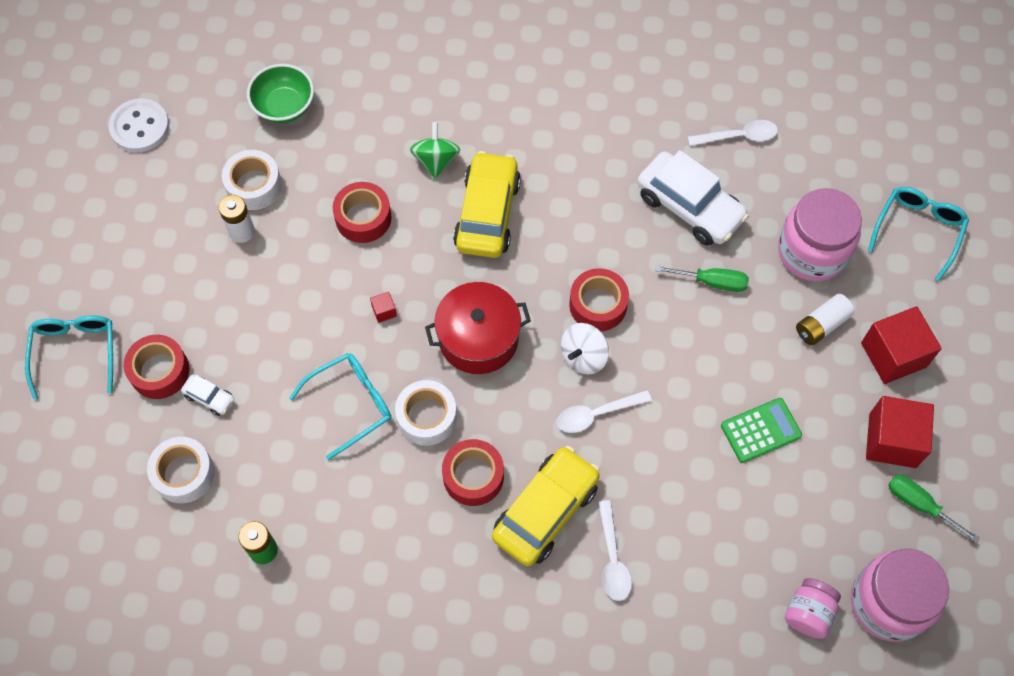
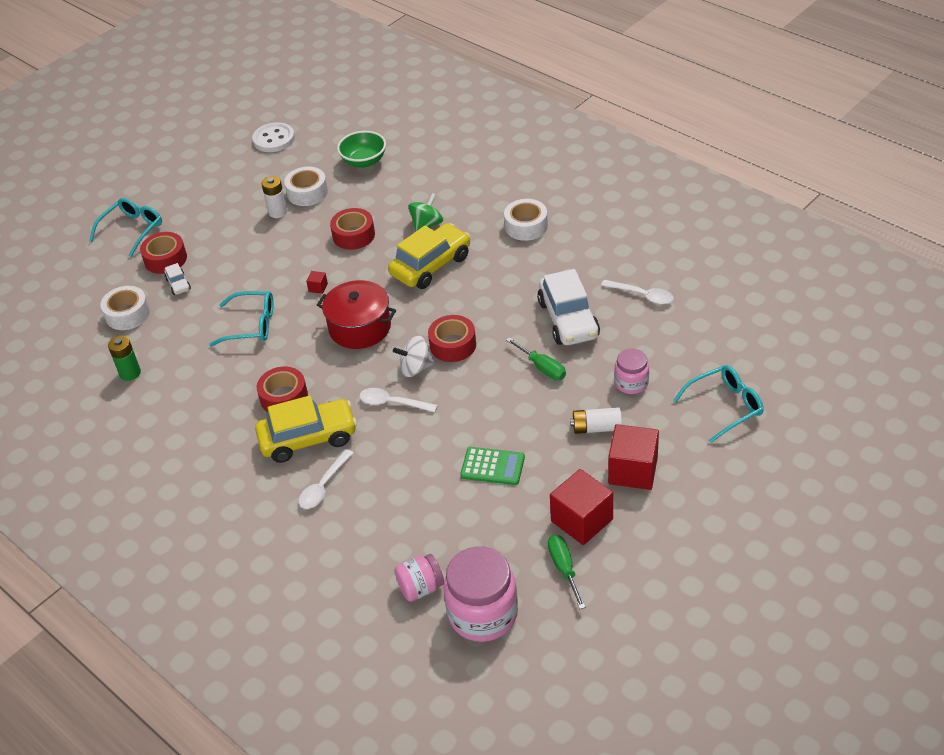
camera: 40 degrees right, 20 degrees down
(427, 417) = (288, 353): white tape -> white tape (526, 226)
(812, 252) = (631, 383): pink jar -> pink jar, size x0.55

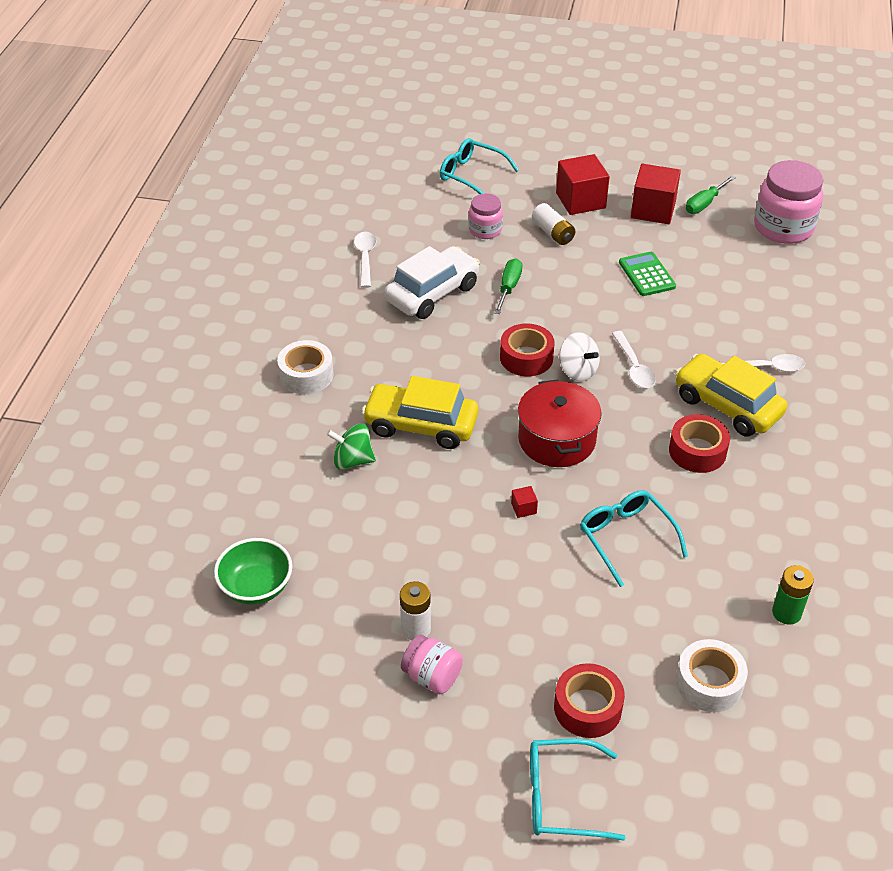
camera: 125 degrees left, 0 degrees up
(178, 284) = (620, 659): white car -> none
(274, 139) = (253, 734): white button -> none
(307, 193) = (357, 617): white tape -> none
(353, 235) = (412, 521): red tape -> none
(420, 588) = (797, 267): pink jar -> pink jar (432, 676)

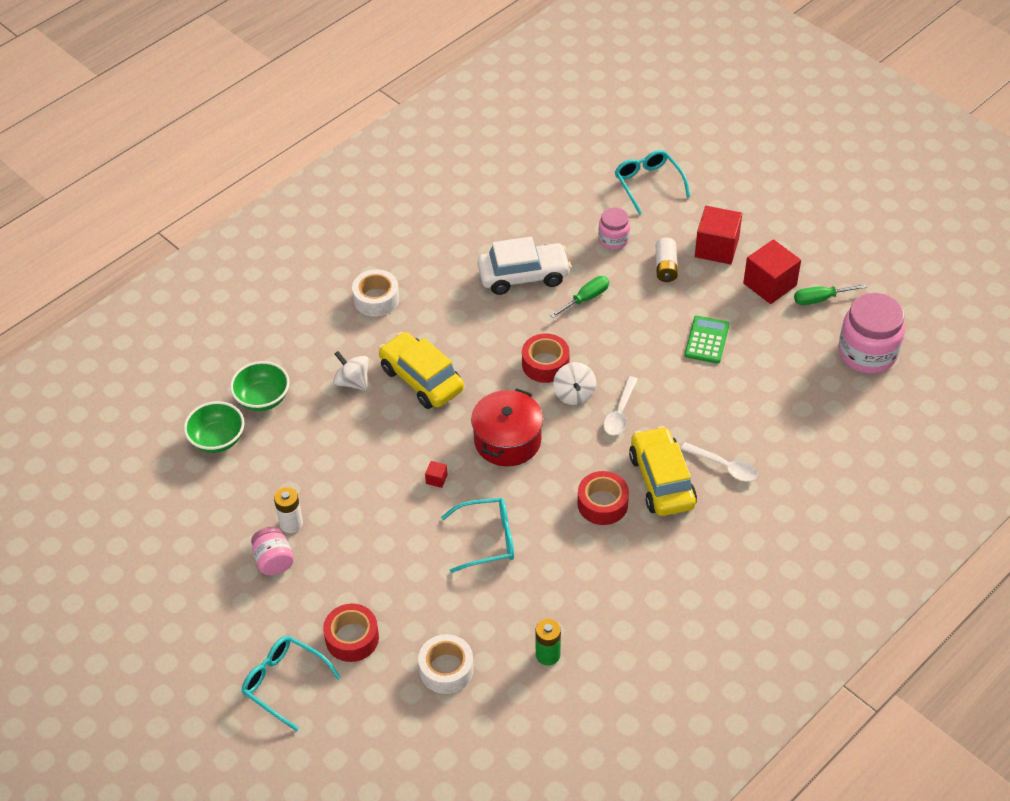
camera: 35 degrees right, 5 degrees up
(270, 522) = (262, 398): none -> green bowl
(352, 460) = (352, 381): green spinning top -> white spinning top
(365, 258) = (499, 221): white spoon -> none
(626, 538) = (487, 539): turquoise glasses -> turquoise glasses turned 75 degrees clockwise

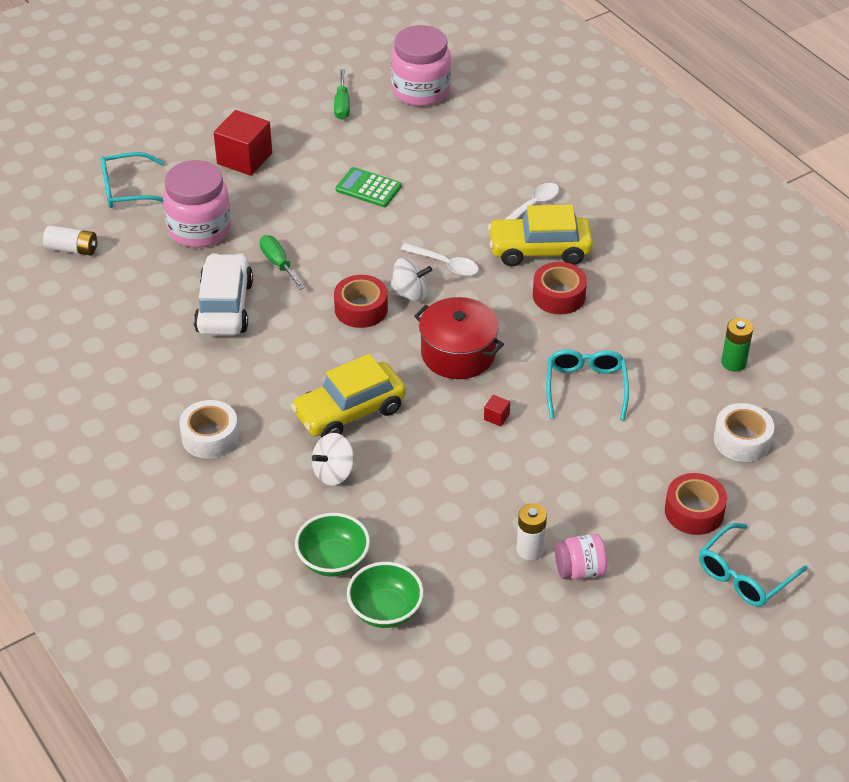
camera: 80 degrees left, 5 degrees down
(613, 239) = (199, 229): pink jar -> pink jar, size x1.81
(665, 267) = (256, 198): white battery -> white battery (72, 249)
(769, 284) = (310, 133): red cube -> none

